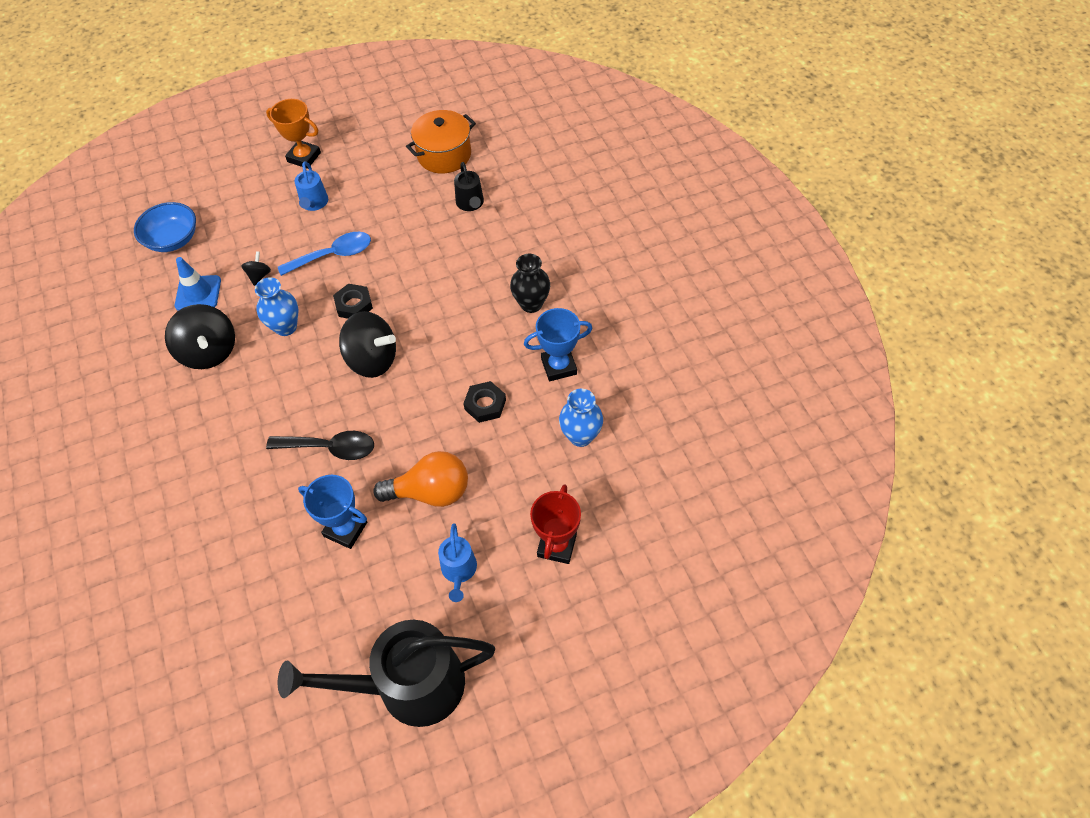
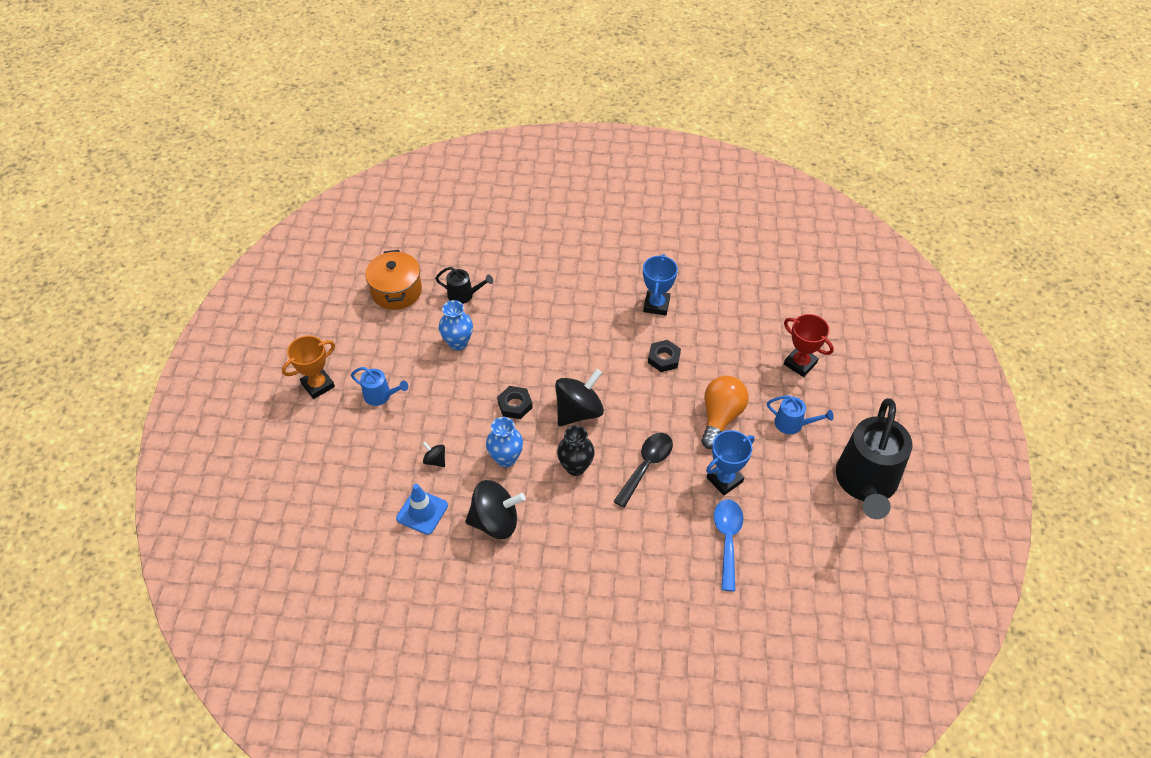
camera: 65 degrees left, 5 degrees down
(173, 239) = (340, 514): blue bowl -> none
(333, 255) = (451, 401): blue spoon -> blue spoon (727, 540)
(531, 304) = (590, 298): black vase -> black vase (575, 467)
(580, 436) = (722, 317): blue vase -> blue vase (458, 343)

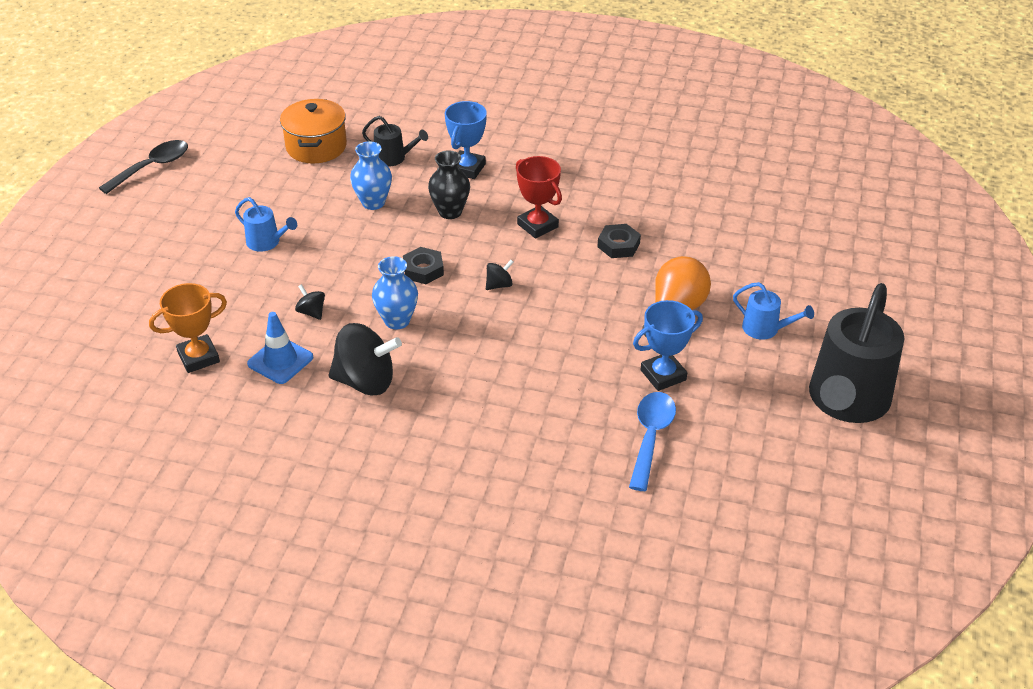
camera: 10 degrees right, 10 degrees down
(318, 385) = (197, 224): orange trophy -> orange trophy (198, 357)
(575, 467) = (479, 339): black vase -> black vase (450, 212)
(578, 411) = (499, 285): black spinning top -> black spinning top, size x0.46
(646, 466) = (567, 349): black spoon -> black spoon (152, 167)
(656, 305) = (623, 192): blue trophy -> blue trophy (467, 168)
(800, 363) = (790, 269): red trophy -> red trophy (537, 226)

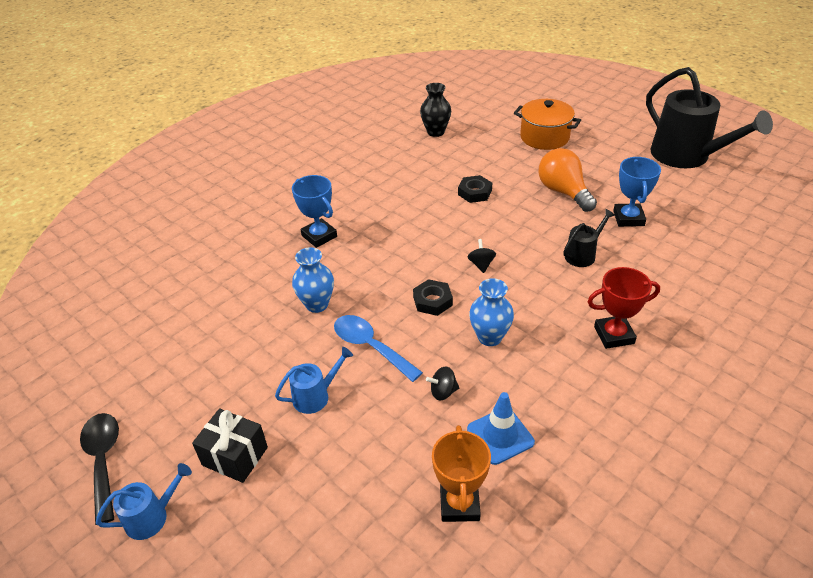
camera: 60 degrees left, 0 degrees up
(186, 225) = (235, 456): none -> black gift
(316, 147) = (199, 318): orange pot -> orange pot (544, 137)
(366, 381) = (559, 381): black spinning top -> none
(394, 158) = (266, 273): black watering can -> black watering can (583, 254)
(450, 212) = (368, 262): black vase -> black vase (435, 132)
(537, 226) = (423, 222): red trophy -> red trophy (614, 335)
(650, 437) = (691, 244): blue spoon -> blue spoon (371, 347)
(765, 329) = (603, 162): blue watering can -> blue watering can (152, 517)

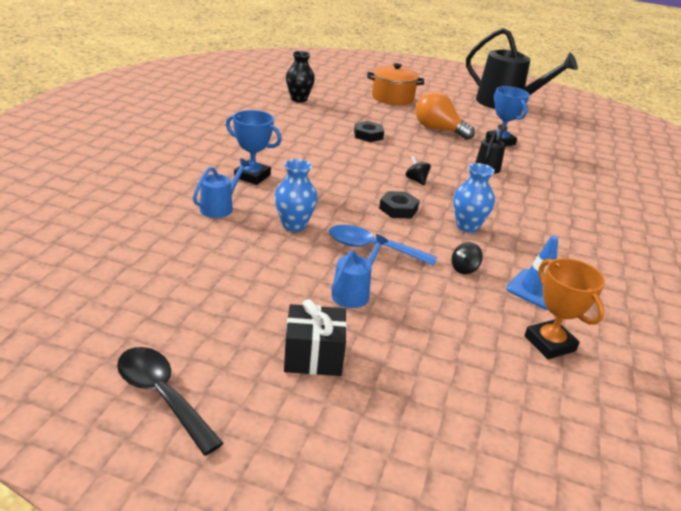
camera: 30 degrees left, 10 degrees down
(152, 517) = (265, 430): blue watering can -> blue watering can (220, 207)
(614, 335) = (557, 211): red trophy -> none

